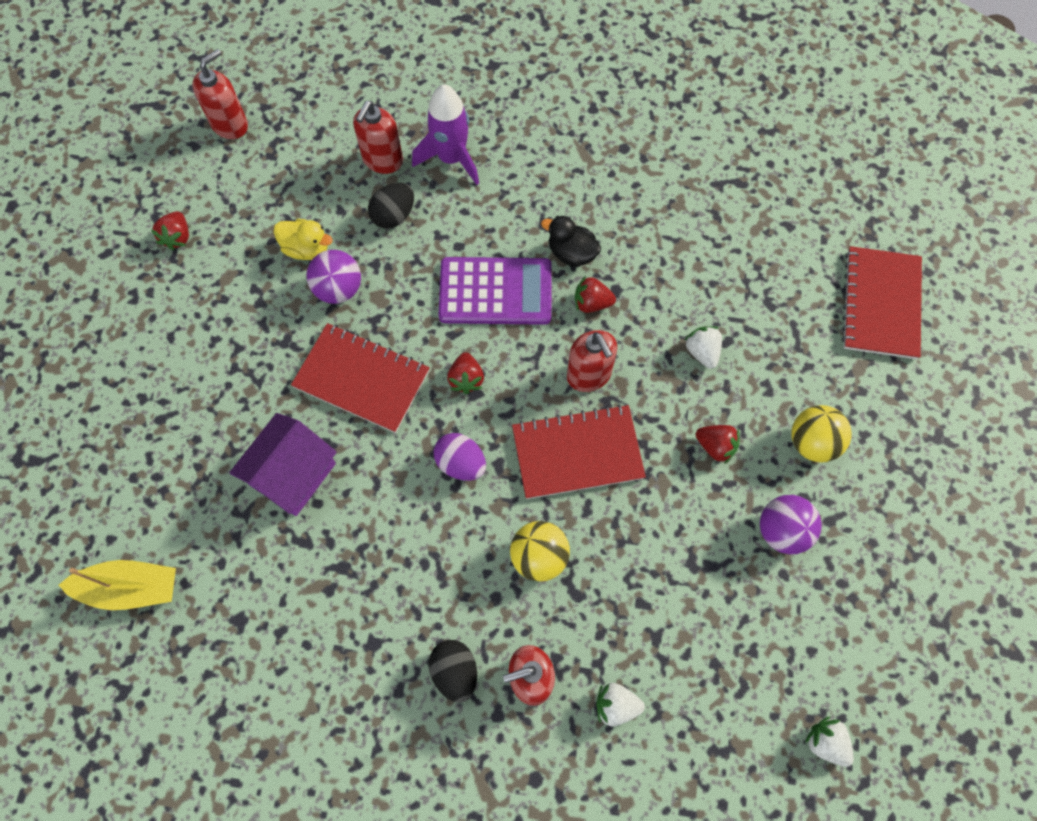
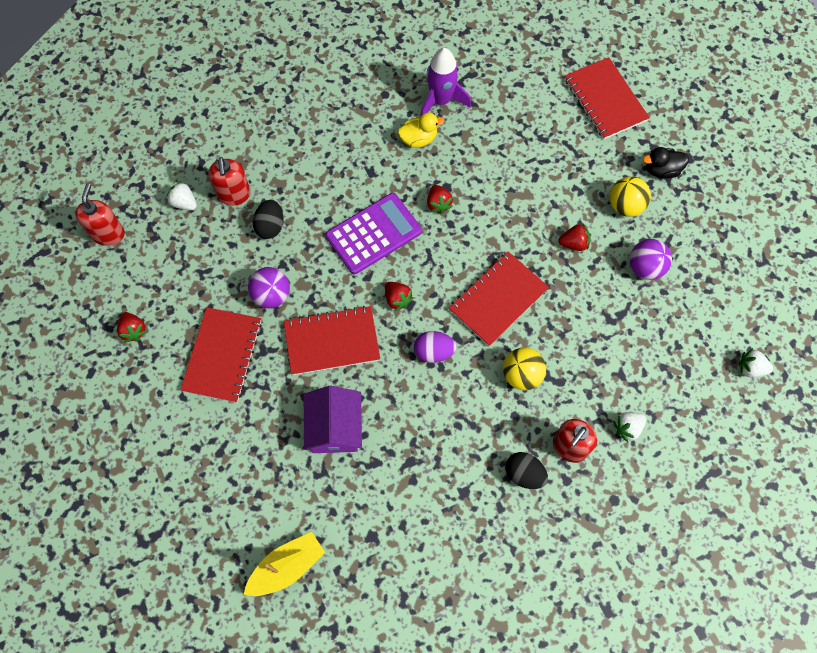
camera: 35 degrees left, 0 degrees up
(241, 320) = (222, 355): none -> red notebook
(307, 248) = (229, 283): yellow duck -> yellow duck (418, 139)
(451, 158) = (279, 166): purple rocket -> purple rocket (441, 101)
(571, 253) = (402, 180): black duck -> black duck (662, 170)
(589, 375) = (470, 249): red soap dispenser -> none
(592, 303) = (438, 204): red strawberry -> red strawberry turned 75 degrees counterclockwise
(702, 352) = (525, 192): white strawberry -> white strawberry (184, 203)

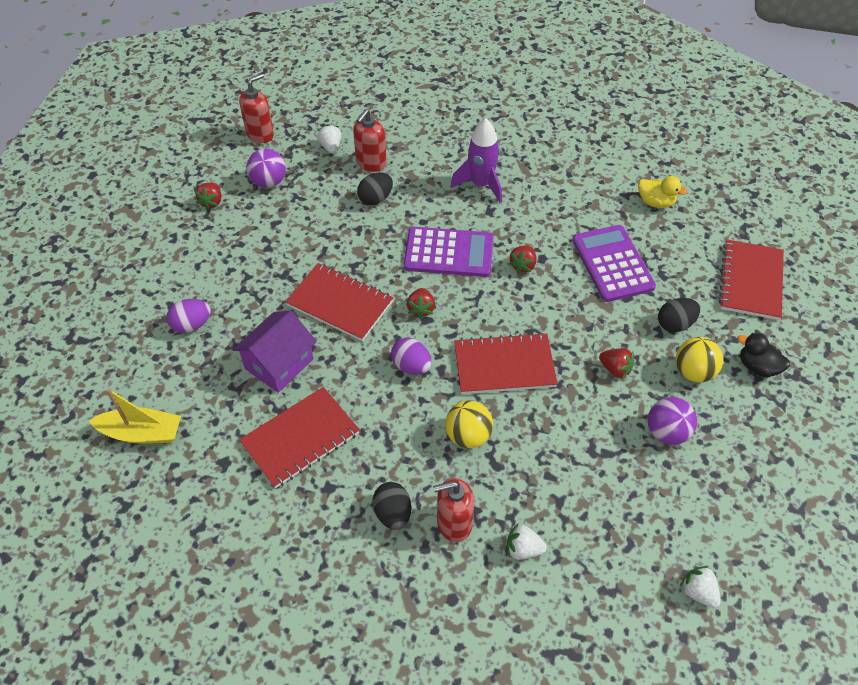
camera: 40 degrees right, 15 degrees down
(222, 355) = (252, 258): red notebook -> red notebook (300, 438)
(233, 451) = (192, 325): none -> purple egg
(271, 295) = (329, 243): purple ball -> purple ball (269, 182)
(418, 139) = (552, 212): yellow duck -> yellow duck (655, 202)
(441, 101) = (597, 197): purple rocket -> purple rocket (481, 184)
(500, 154) = (612, 264): none -> purple calculator
(583, 175) = (675, 324): none -> black egg

